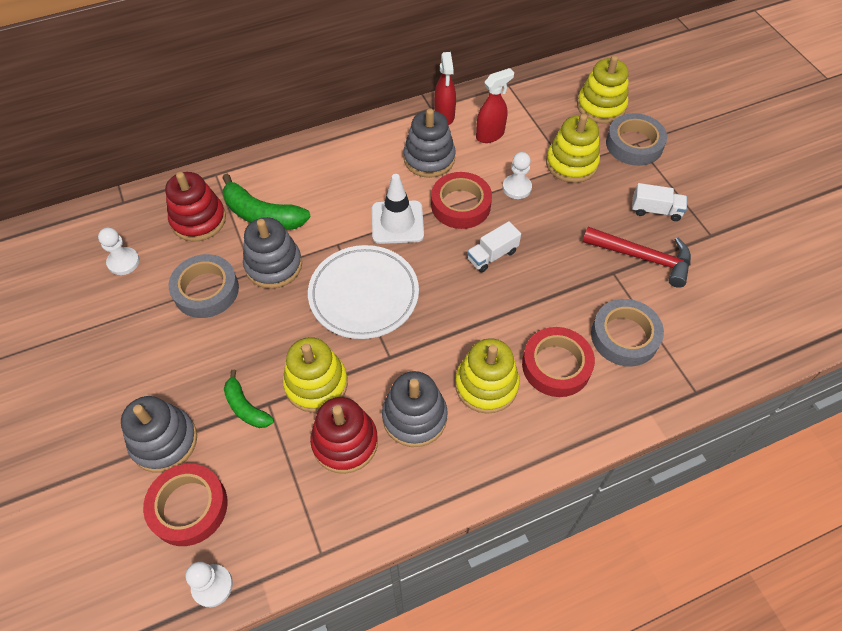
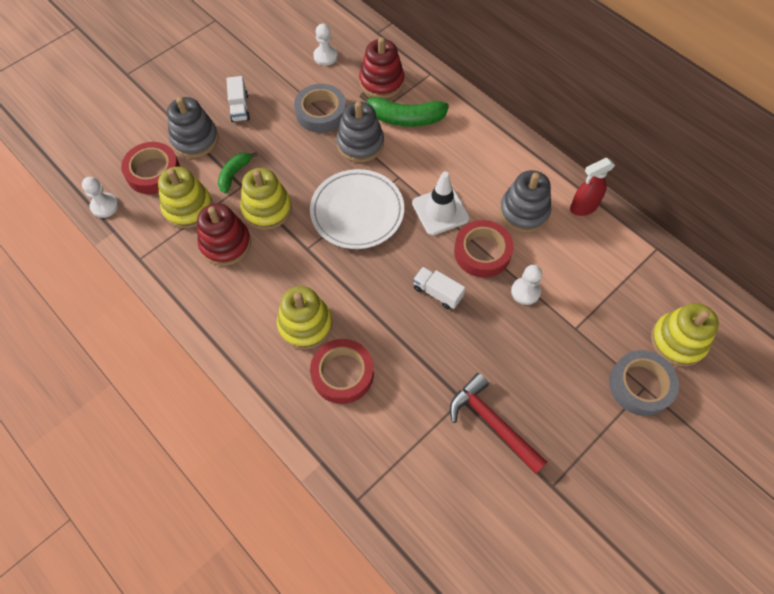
camera: 70 degrees right, 5 degrees up
(262, 215) = (404, 118): green banana -> green banana turned 90 degrees counterclockwise
(414, 417) = (260, 282): grey stacking toy -> none
(490, 135) = (580, 251): red spray bottle -> none
(571, 163) = (581, 331): yellow stacking toy -> yellow stacking toy (188, 208)
(624, 336) = (394, 424): grey tape -> none
(642, 257) = (492, 423): red hammer -> red hammer turned 135 degrees clockwise
(655, 210) = (559, 424): white truck -> white truck (239, 108)

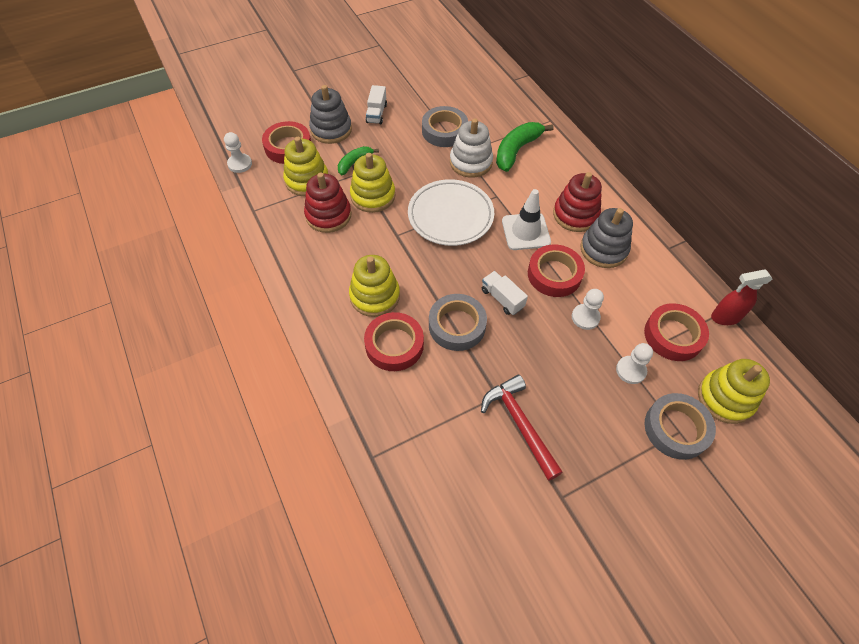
camera: 15 degrees right, 5 degrees down
(325, 56) = (462, 89): white pawn -> white pawn (630, 370)
(360, 144) = (471, 162): grey stacking toy -> white stacking toy
(381, 82) = (505, 118): red stacking toy -> red stacking toy (575, 215)
(400, 335) = (457, 325): none -> grey tape
(404, 118) = (516, 150): green banana -> green banana turned 105 degrees clockwise
(583, 207) = (662, 258): red spray bottle -> red spray bottle (725, 317)
(614, 288) = (673, 335): none -> red tape

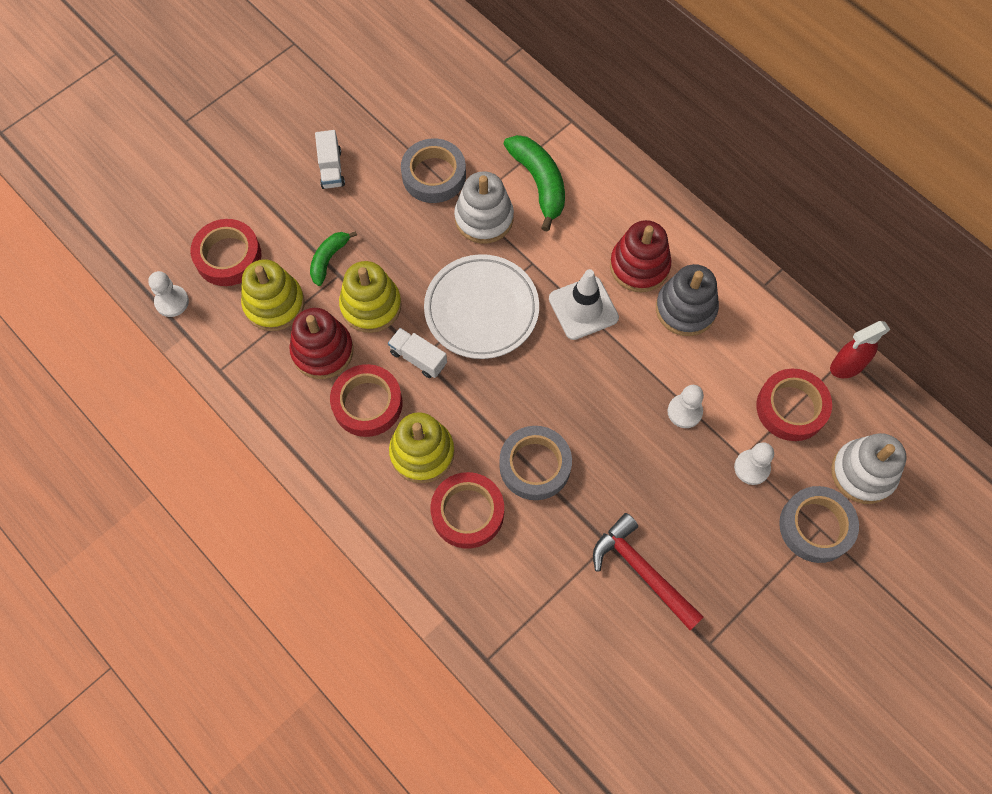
camera: 15 degrees left, 10 degrees up
(331, 130) = (277, 212): grey stacking toy -> none
(502, 298) = (579, 413): white truck -> white truck (418, 358)
(516, 150) = (539, 183): green banana -> green banana turned 135 degrees clockwise
(554, 274) = (634, 361): red tape -> red tape (367, 403)
(725, 398) = (863, 473): yellow stacking toy -> white stacking toy

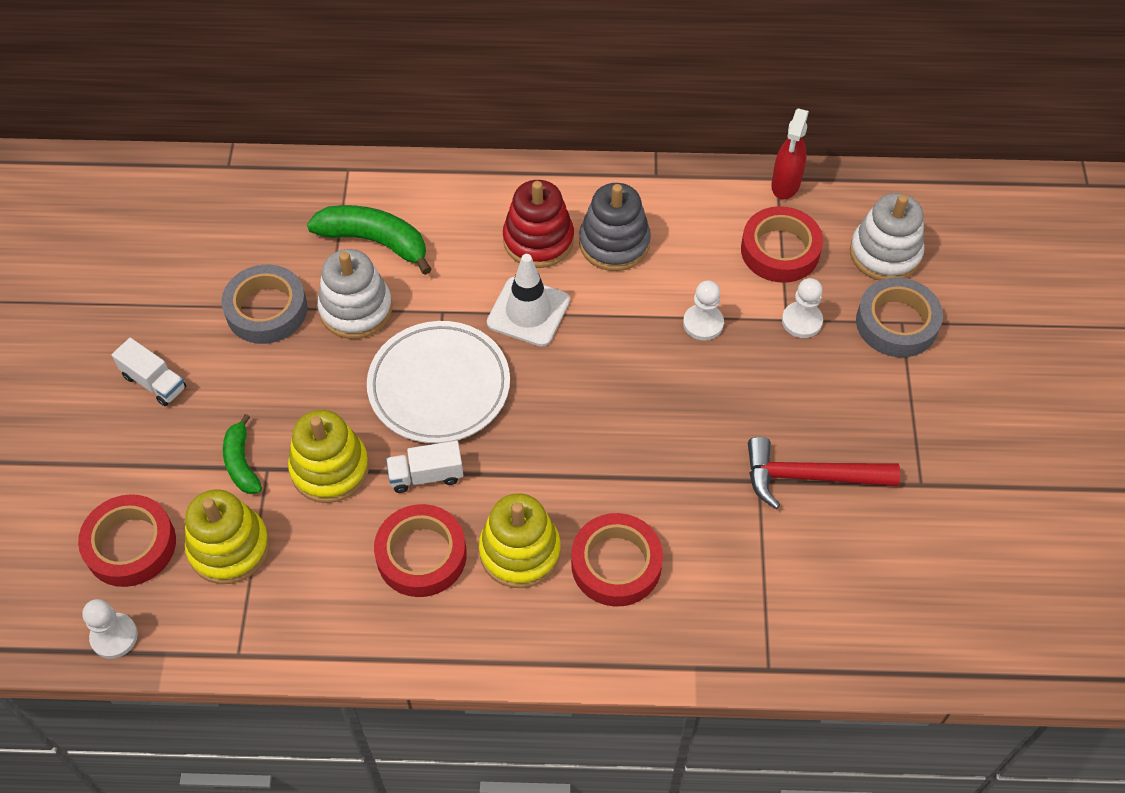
camera: 45 degrees left, 10 degrees down
(322, 351) = (326, 547): red stacking toy -> none
(535, 465) = (630, 473): grey tape -> none

